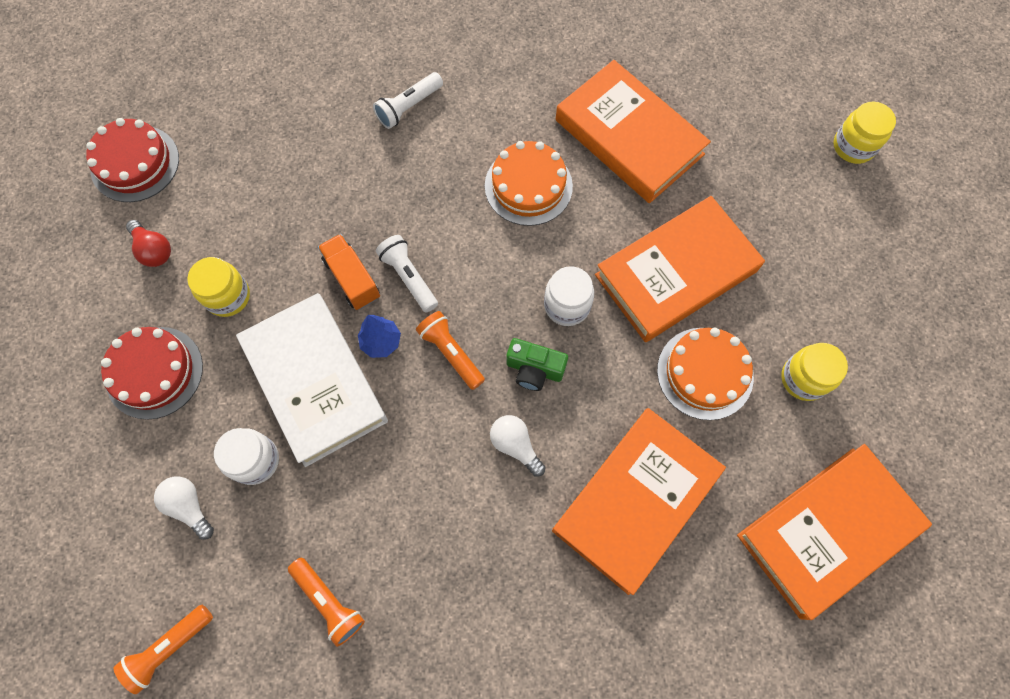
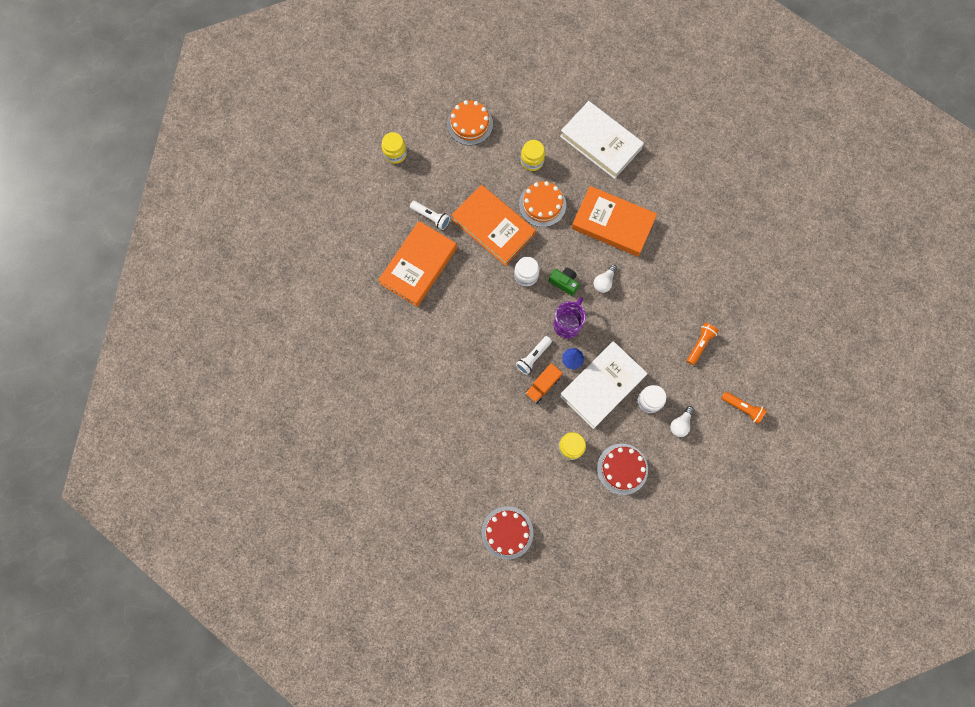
camera: 105 degrees left, 5 degrees up
(154, 250) = (556, 498): red light bulb -> none
(408, 107) = (429, 389): white flashlight -> white flashlight (431, 217)
(451, 353) = (567, 324): orange flashlight -> purple mug
(528, 186) = (463, 310): orange cake -> orange cake (470, 124)
(534, 369) = (564, 282): green camera -> green camera turned 60 degrees counterclockwise
(827, 531) = (600, 142): orange book -> white book

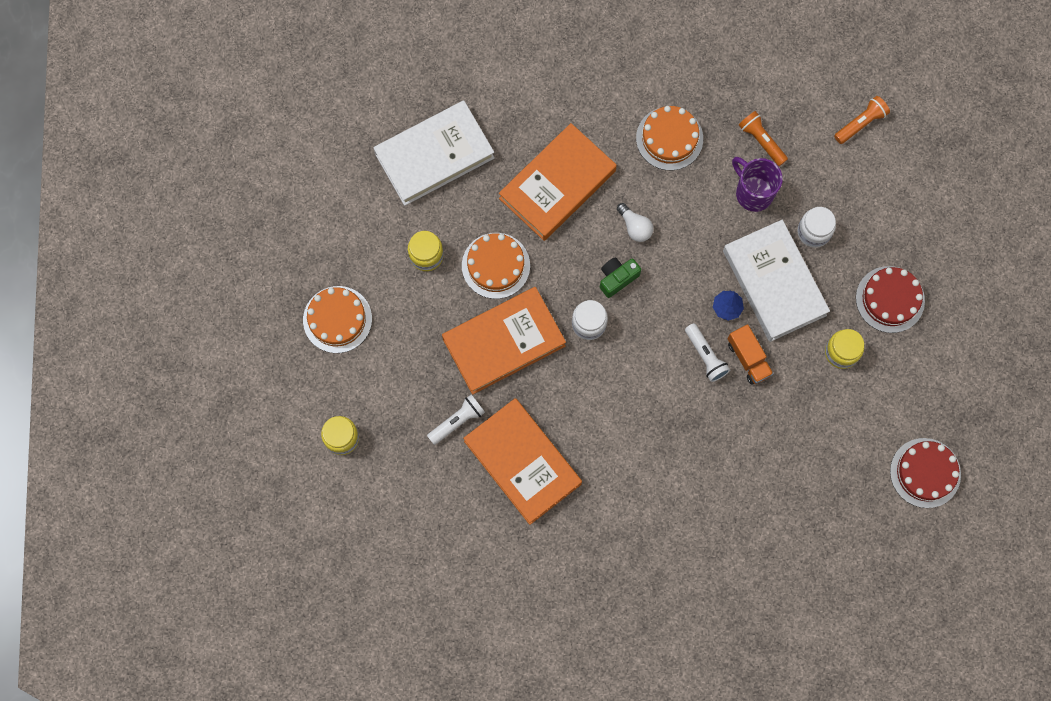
camera: 70 degrees left, 0 degrees up
(567, 324) = (676, 295): purple mug -> purple mug (753, 193)
(675, 283) = (669, 138): none -> orange cake
(680, 424) = (856, 206): white light bulb -> none

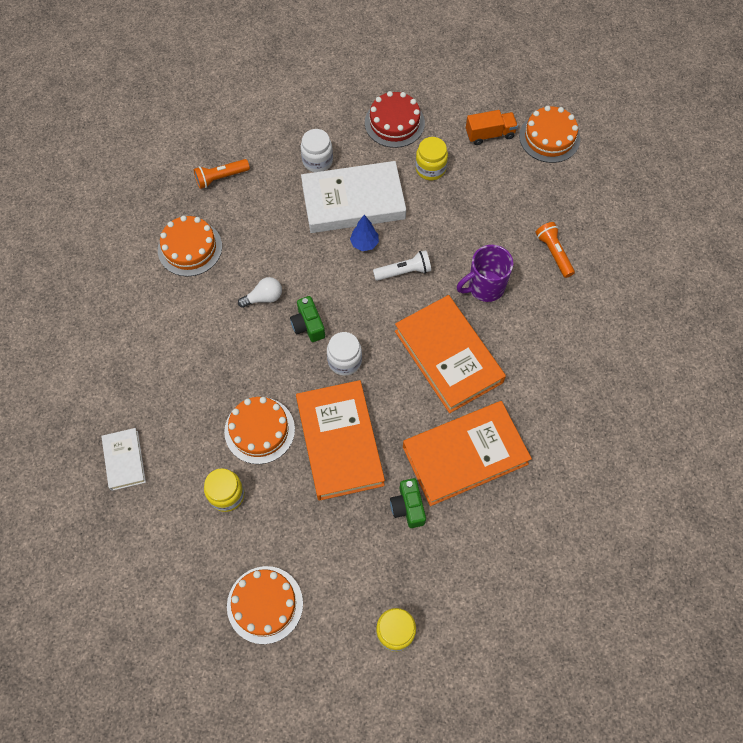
camera: 75 degrees left, 10 degrees down
(434, 156) = (124, 460): white book -> white book, size x0.51
(457, 421) = (408, 507): white flashlight -> green camera
(557, 185) = (198, 353): orange book -> orange book (448, 356)
(748, 358) = (416, 239): orange truck -> orange truck (489, 134)
(753, 193) = (266, 196): purple mug -> purple mug (485, 287)
(861, 123) = (234, 103): orange flashlight -> orange flashlight (554, 253)
(925, 473) = (549, 137): red cake -> orange cake

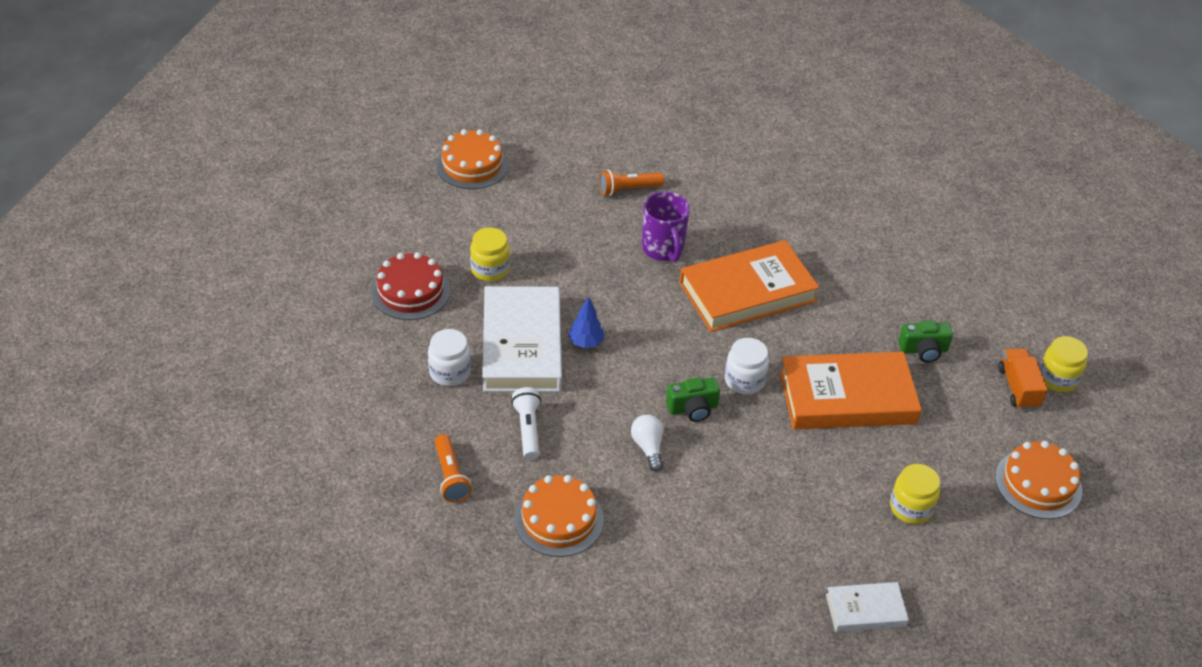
camera: 85 degrees left, 20 degrees down
(259, 430) = (829, 469): orange cake -> none
(404, 272) = (631, 313): white flashlight -> white flashlight (528, 429)
(465, 455) = (865, 297): orange book -> none
(489, 134) = (453, 211): orange truck -> orange truck (1018, 388)

